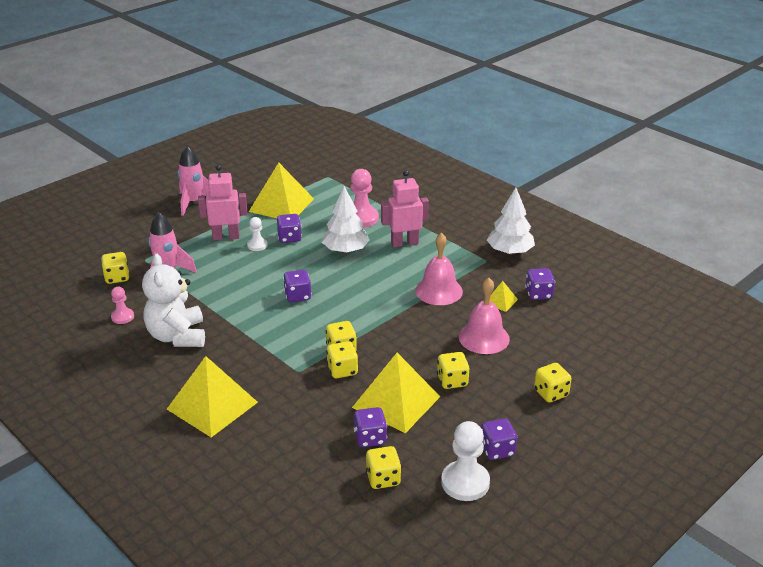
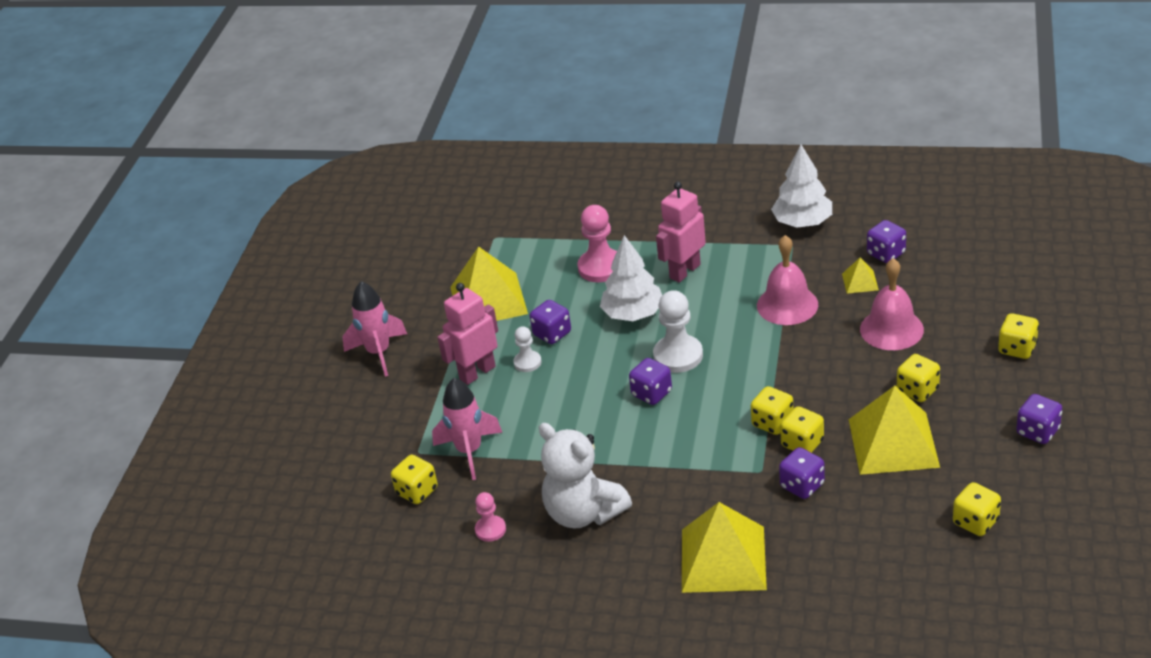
camera: 30 degrees left, 5 degrees up
(370, 438) = (915, 492): purple dice -> purple dice (802, 485)
(465, 482) = (1048, 479): white pawn -> white pawn (678, 356)

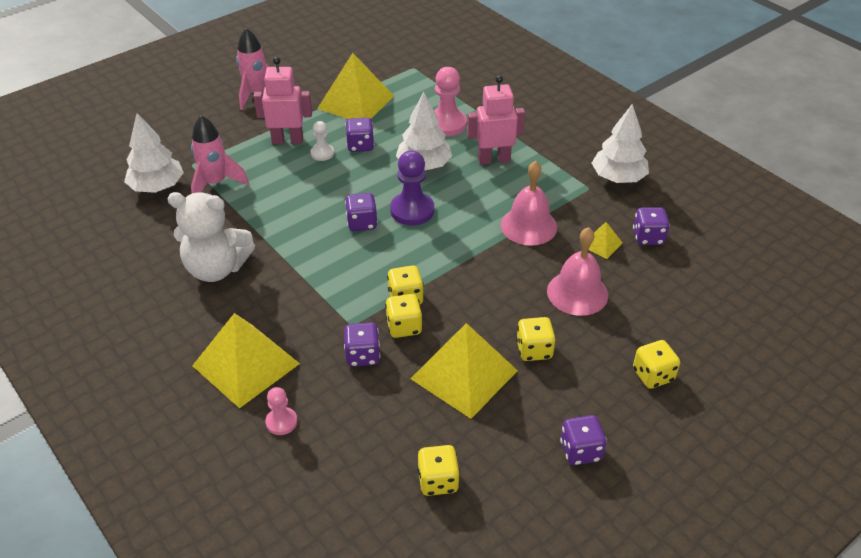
camera: 35 degrees right, 5 degrees up
(417, 491) = (157, 187): yellow dice -> white tree
(490, 529) = (157, 239): pink pawn -> pink pawn (281, 422)
(583, 513) = (216, 268): white teddy bear -> white teddy bear turned 75 degrees counterclockwise
(678, 356) = (412, 210): white pawn -> purple pawn

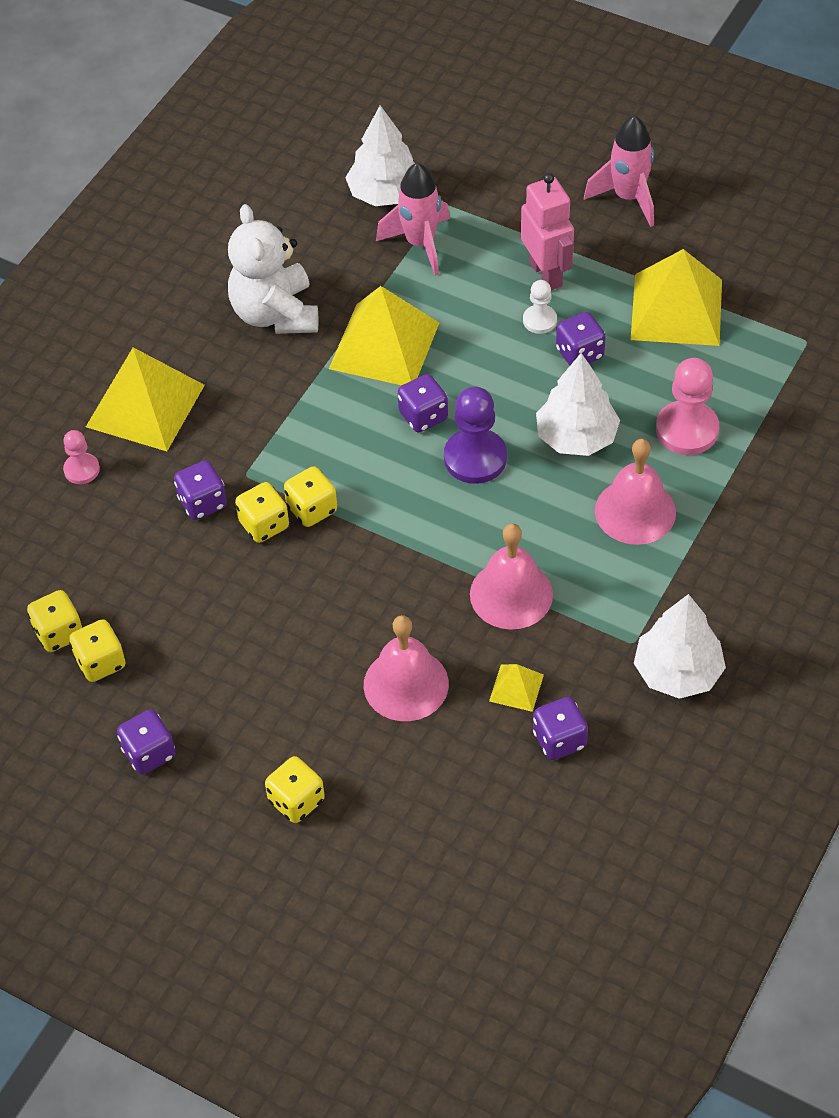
camera: 70 degrees right, 10 degrees up
(463, 374) = (215, 607): yellow pyramid -> yellow pyramid (384, 345)
(494, 159) = (635, 511): pink robot -> pink bell
(534, 350) = (284, 665): yellow dice -> yellow dice (100, 662)

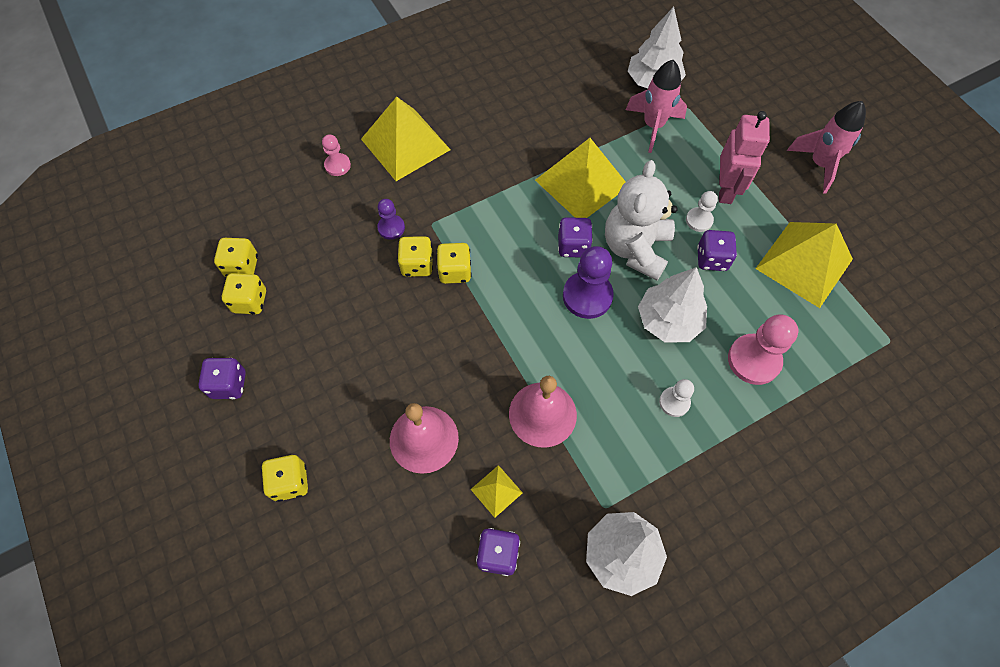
camera: 30 degrees right, 10 degrees up
(202, 502) = (391, 228): purple dice -> purple pawn
(275, 314) = (527, 126): white teddy bear -> white teddy bear (635, 249)
(635, 511) = (674, 402): pink bell -> white pawn

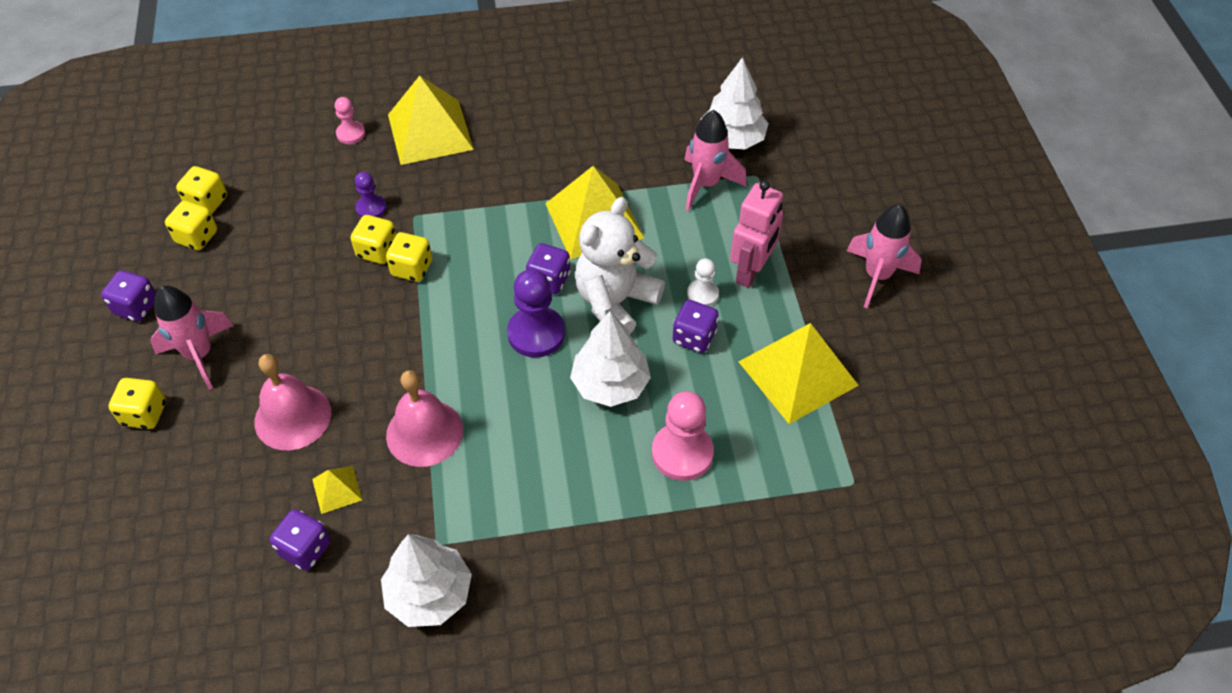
camera: 20 degrees right, 10 degrees down
(311, 410) = (200, 355): none -> pink rocket
(674, 402) = (570, 466): white pawn -> none

